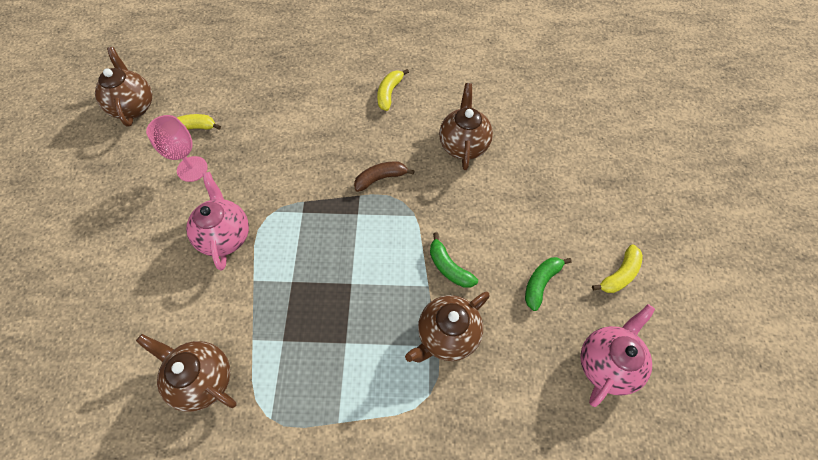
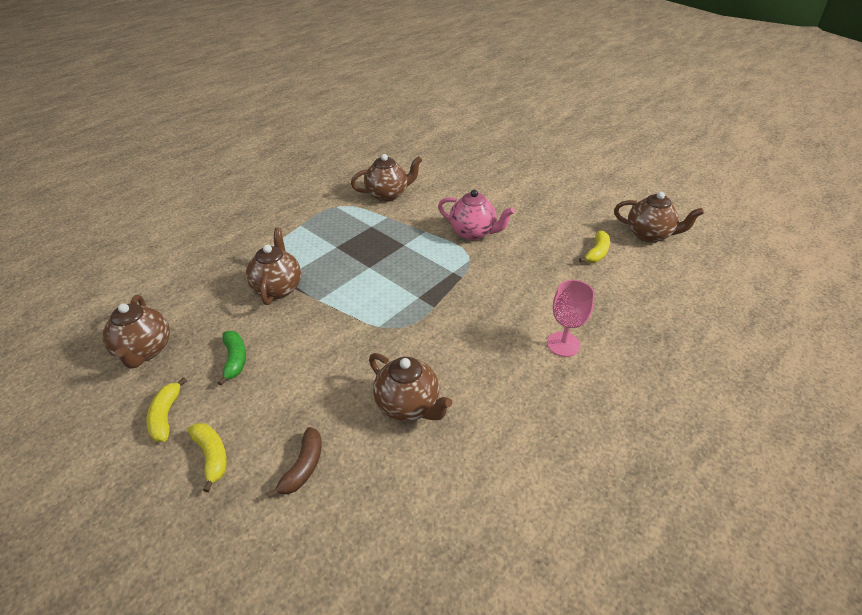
camera: 130 degrees right, 20 degrees down
(192, 169) = (551, 239): pink goblet -> pink goblet (563, 344)
(381, 178) = (436, 327): brown banana -> brown banana (303, 467)
(389, 93) = (532, 391): yellow banana -> yellow banana (212, 456)
(449, 267) = (316, 318): green banana -> none
(606, 363) = (145, 351): pink teapot -> brown teapot

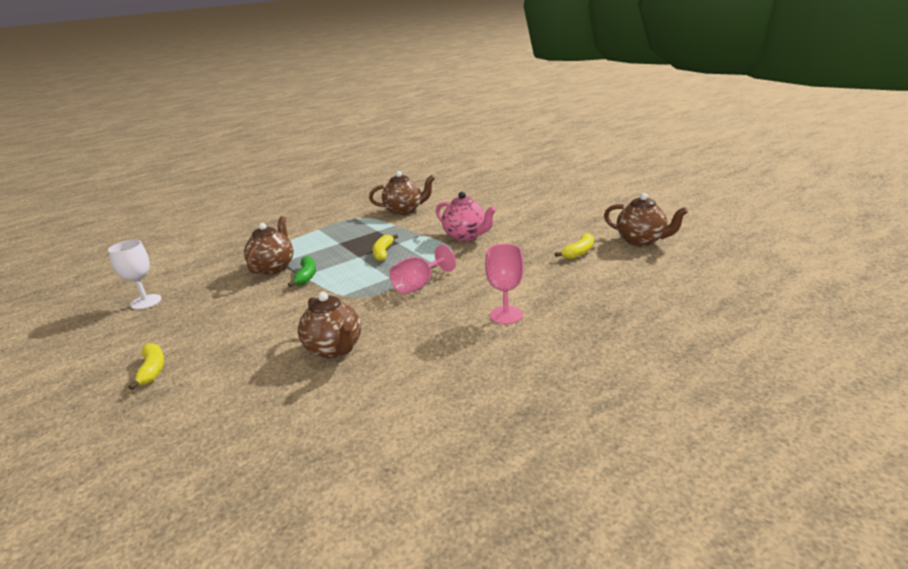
camera: 15 degrees right, 15 degrees down
(145, 351) = (146, 302): brown teapot -> white goblet
(166, 416) = (135, 342): yellow banana -> yellow banana (383, 253)
(235, 360) = (210, 311): green banana -> green banana (306, 276)
(303, 467) = (219, 383): brown banana -> none
(456, 307) = (419, 285): none -> pink goblet

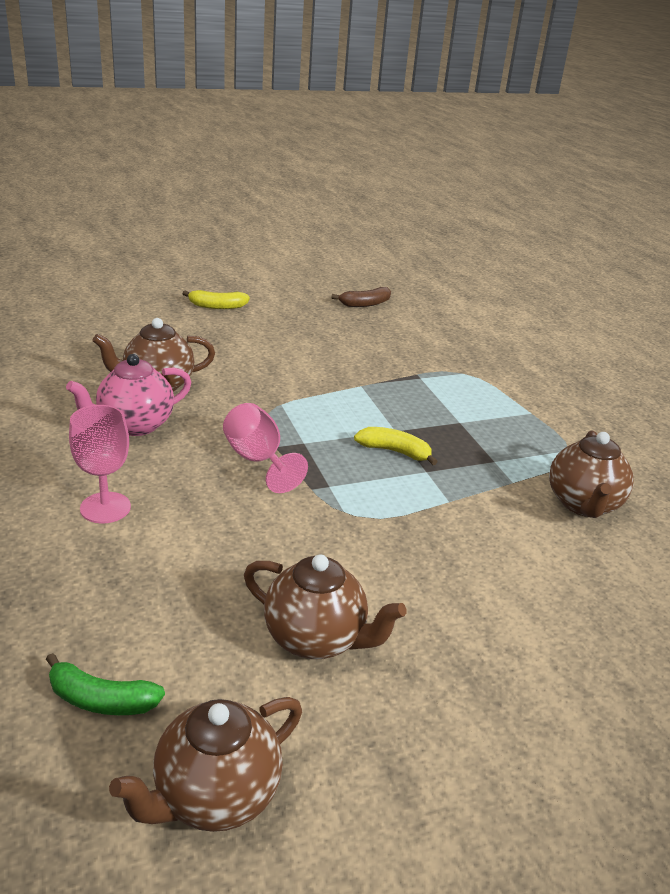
camera: 100 degrees right, 5 degrees up
(146, 302) = (365, 304): white goblet -> brown banana
(273, 268) = (402, 370): brown teapot -> brown teapot (316, 639)
(306, 276) = (357, 387): green banana -> green banana (101, 700)
(466, 236) = (410, 544): pink teapot -> pink teapot (134, 425)
(579, 252) = (237, 662): yellow banana -> none

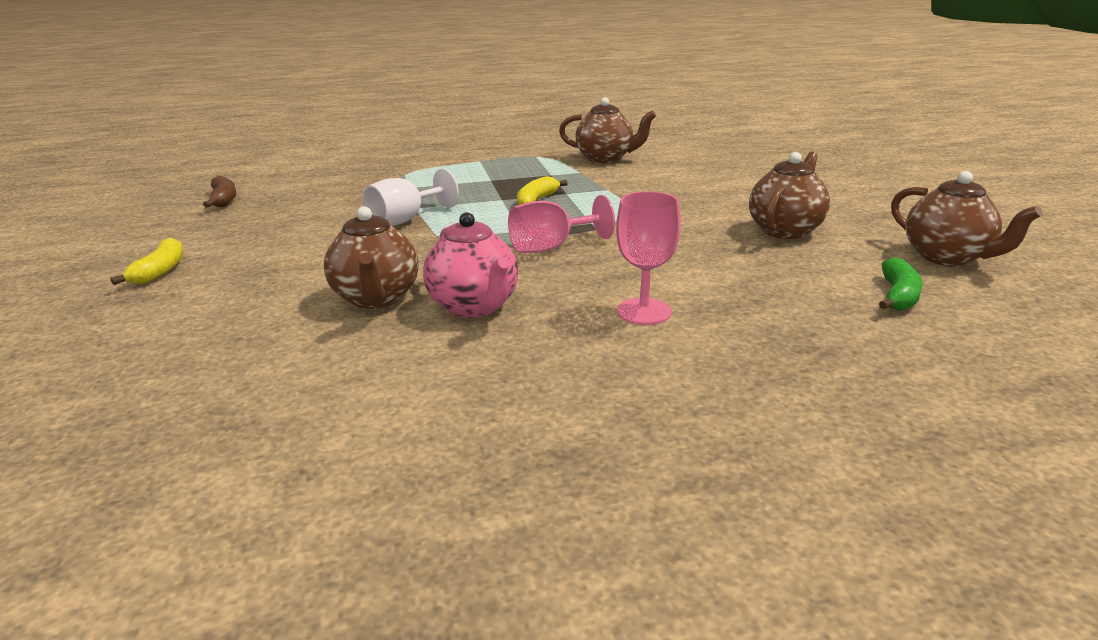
camera: 80 degrees left, 5 degrees down
(326, 383) = (405, 220): none -> white goblet

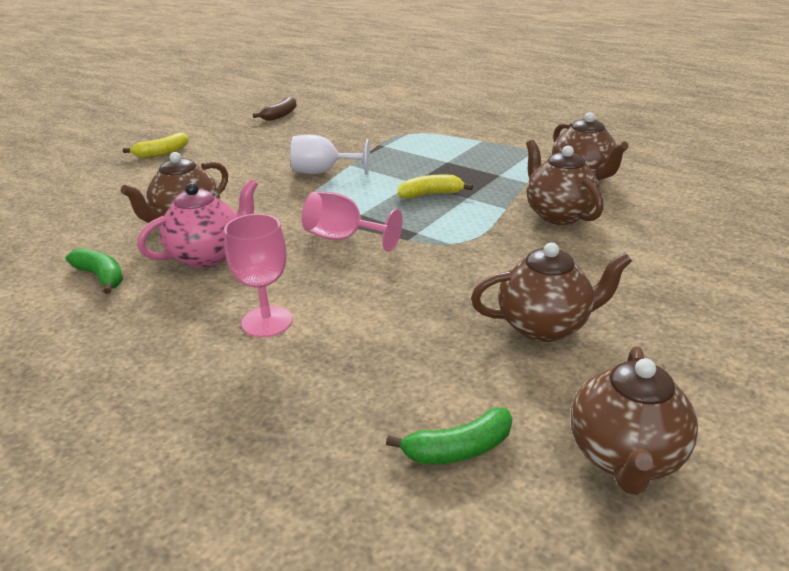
camera: 50 degrees right, 5 degrees up
(415, 369) = (101, 277): none -> green banana
(474, 306) = (208, 256): pink teapot -> pink teapot turned 150 degrees counterclockwise
(646, 181) = (558, 215): none -> brown teapot

